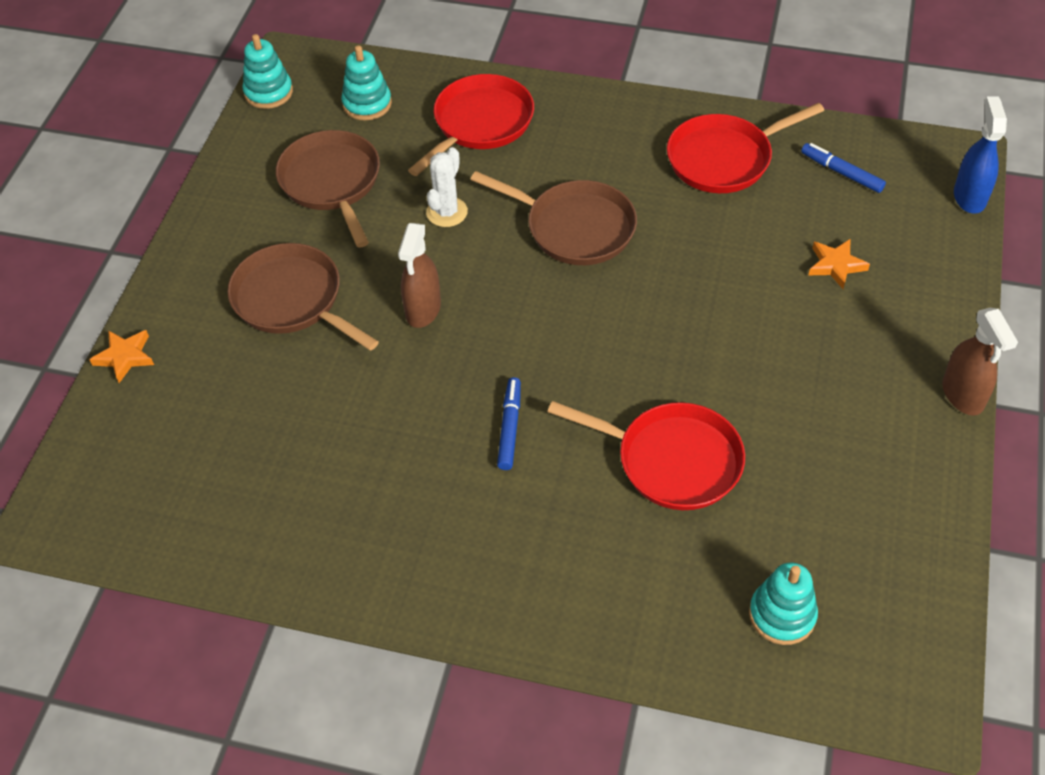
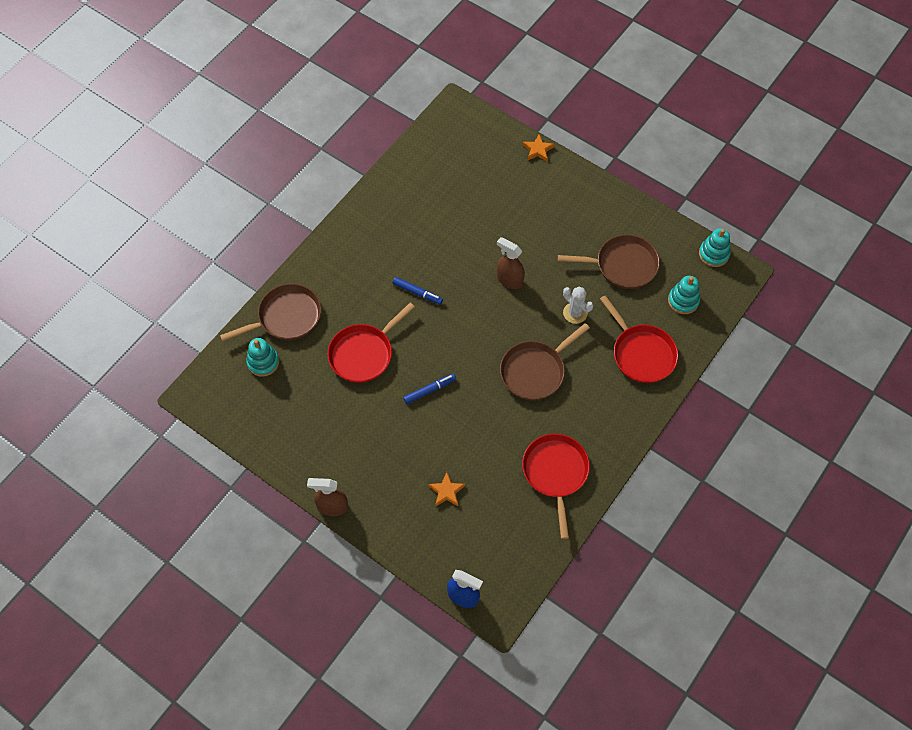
camera: 110 degrees right, 10 degrees up
(292, 300) = (543, 225): brown pan -> brown pan (286, 317)
(841, 173) = (515, 533): blue marker -> blue marker (429, 390)

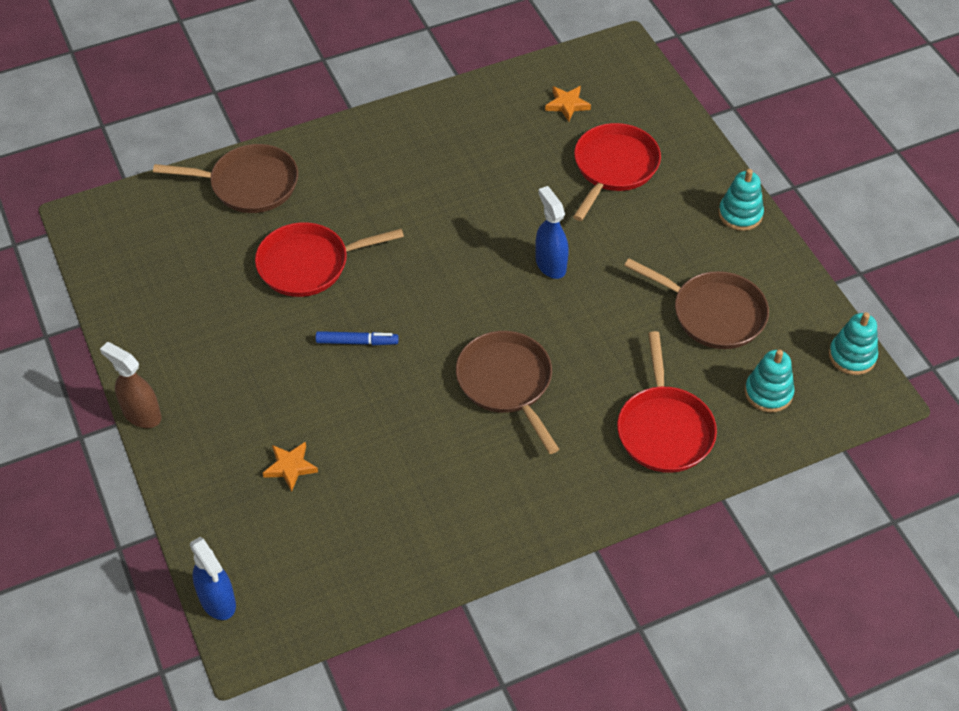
camera: 30 degrees right, 10 degrees down
(263, 362) = (186, 220): turquoise stacking toy -> turquoise stacking toy (740, 214)
(417, 293) = (424, 227): blue marker -> none
(509, 280) = (550, 264): brown spray bottle -> blue spray bottle
(535, 371) = (506, 383): brown pan -> brown pan turned 75 degrees clockwise
(538, 150) = (694, 136): orange star -> orange star (567, 105)
(555, 473) = (444, 516): red pan -> red pan (614, 167)
(575, 313) = (609, 340): white cactus -> none

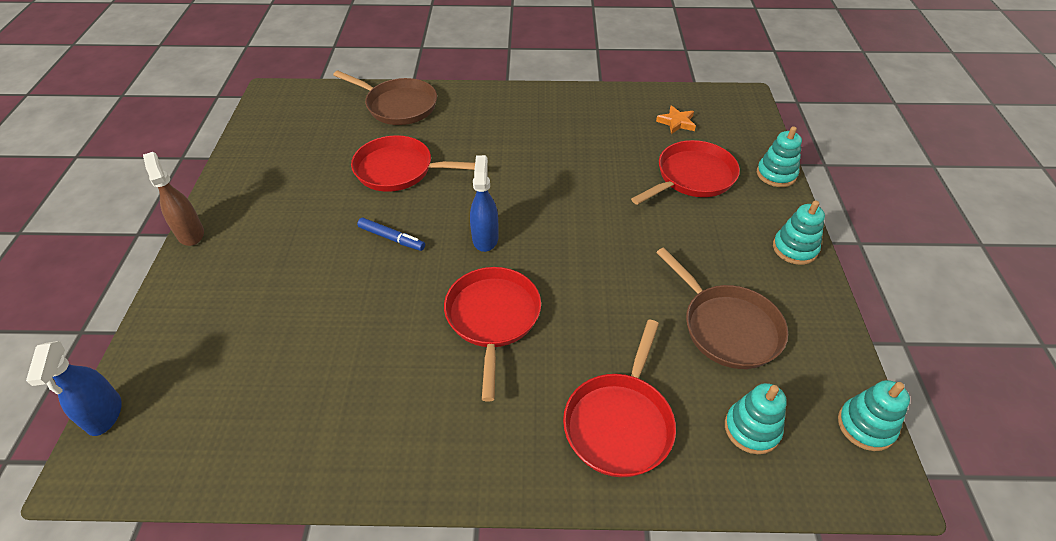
camera: 25 degrees right, 5 degrees down
(290, 467) = (261, 319): orange star -> none
(506, 383) = (493, 318): brown pan -> red pan
(550, 264) = (593, 233): blue spray bottle -> blue spray bottle (485, 238)
(692, 136) = (776, 174): none -> turquoise stacking toy

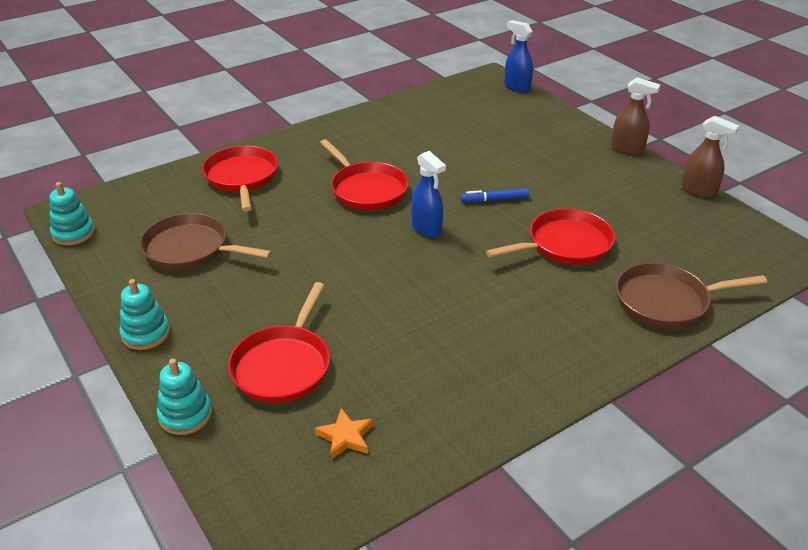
camera: 145 degrees right, 10 degrees down
(227, 162) = (699, 190): none -> brown spray bottle
(752, 429) = (154, 204): turquoise stacking toy -> none

